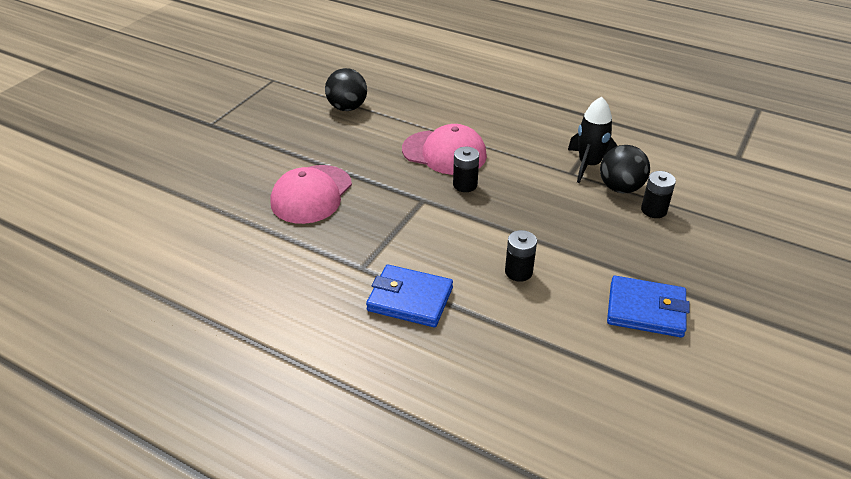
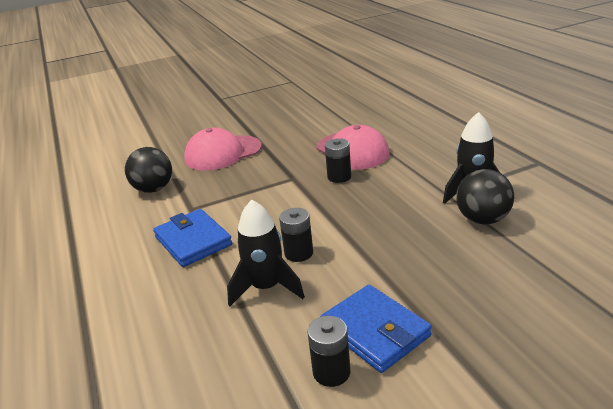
camera: 40 degrees right, 10 degrees down
(347, 107) = (318, 106): black ball -> black ball (153, 189)
(530, 313) = (266, 287): none -> black rocket
(653, 210) = (496, 249): black battery -> black battery (331, 372)

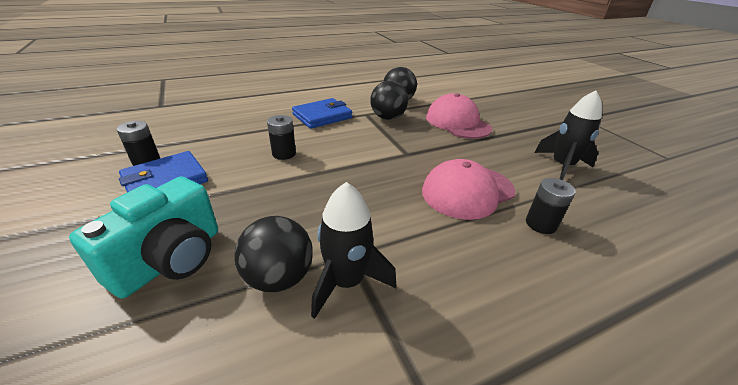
camera: 85 degrees right, 5 degrees up
(205, 193) = (388, 118): none -> black ball
(266, 287) = (250, 141): black rocket -> black rocket (562, 166)
(339, 177) = (406, 179): black battery -> black battery (541, 224)
(492, 277) = (171, 260): none -> turquoise camera

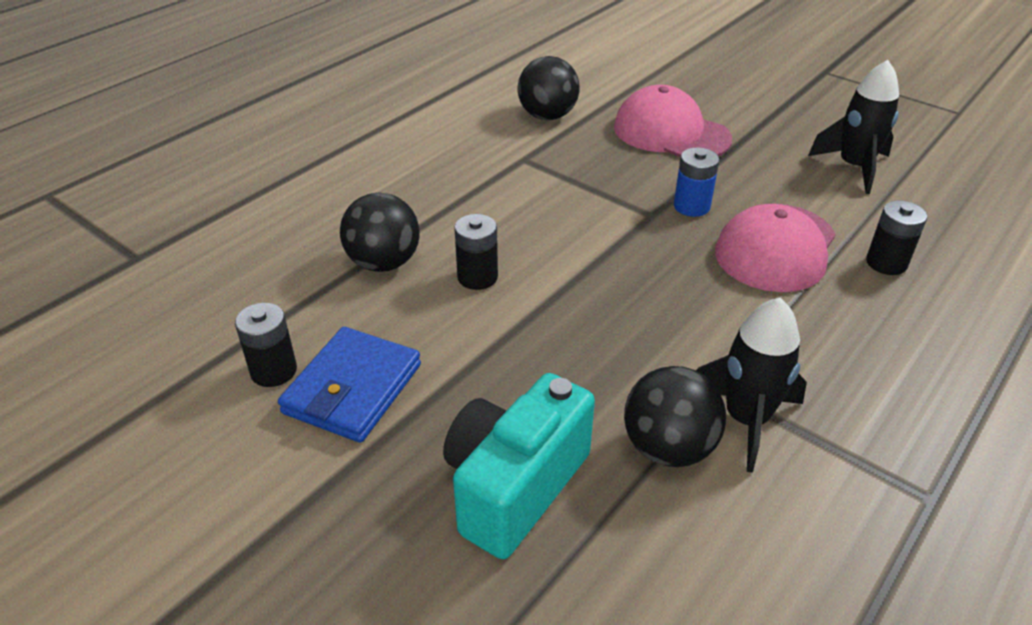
camera: 25 degrees left, 5 degrees up
(171, 260) = (514, 486): turquoise camera -> turquoise camera turned 150 degrees counterclockwise
(322, 116) = (459, 186): blue wallet -> none
(388, 118) = (563, 156): black ball -> black ball (384, 263)
(434, 156) = (691, 206): none -> blue battery

